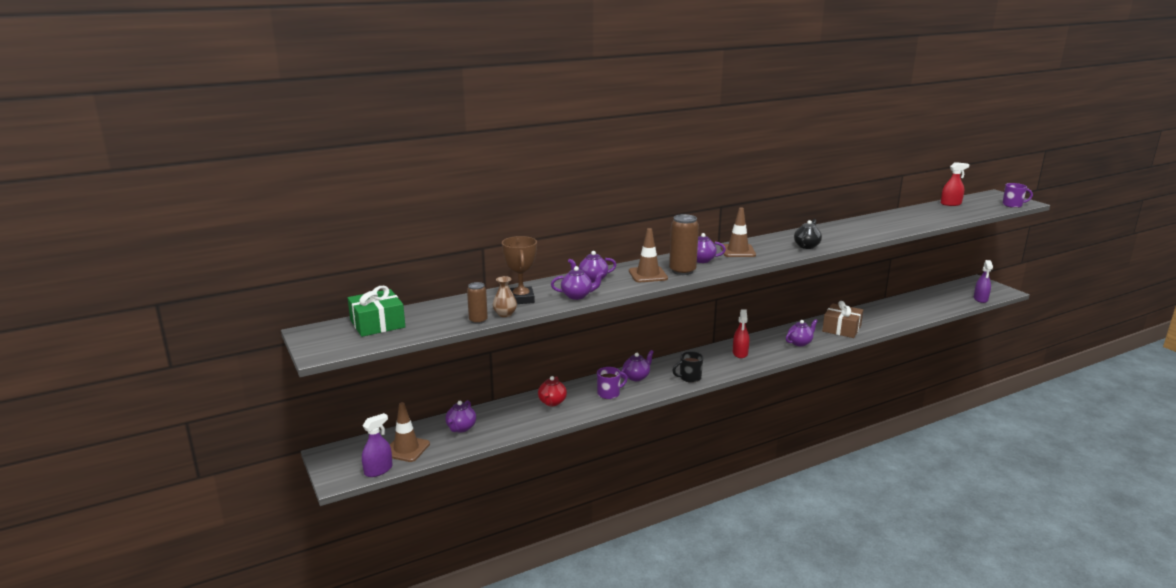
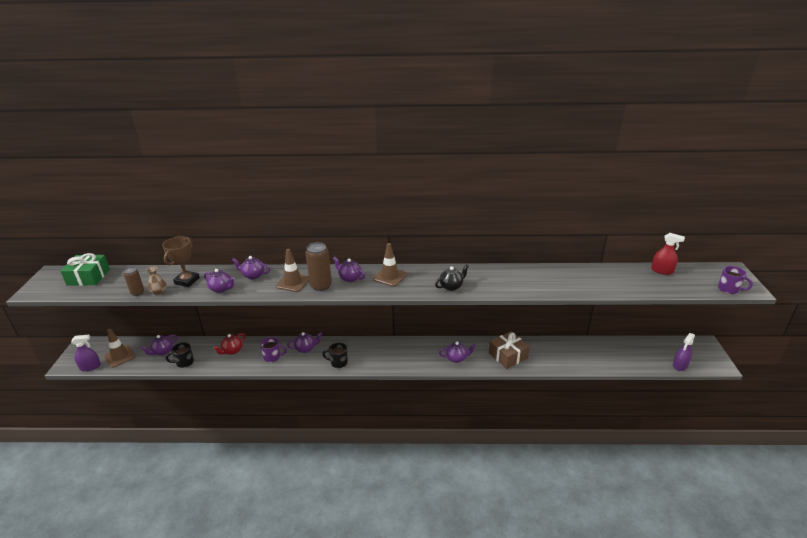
camera: 30 degrees right, 10 degrees up
(506, 428) = (184, 362): none -> black mug
(740, 353) = (400, 352): red spray bottle -> none

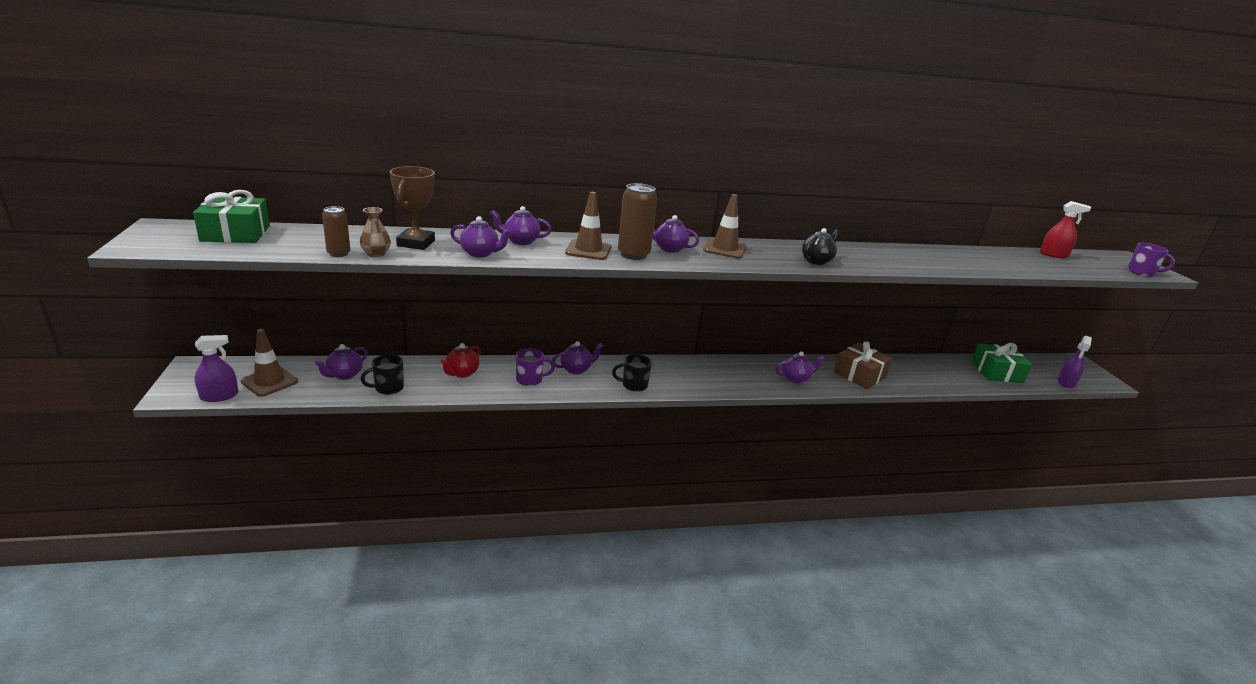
camera: 15 degrees left, 5 degrees down
(624, 354) = (996, 372): none -> green gift

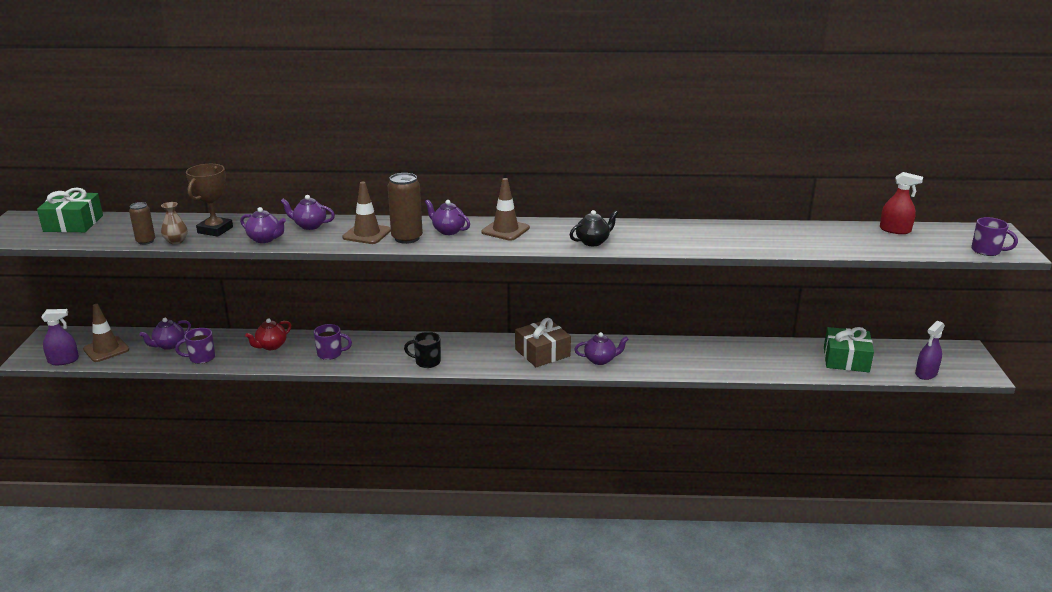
camera: 15 degrees right, 0 degrees up
(388, 388) = (201, 358): black mug -> purple mug
(576, 369) = (379, 345): purple teapot -> none
(859, 375) = (675, 358): brown gift -> brown gift (542, 353)

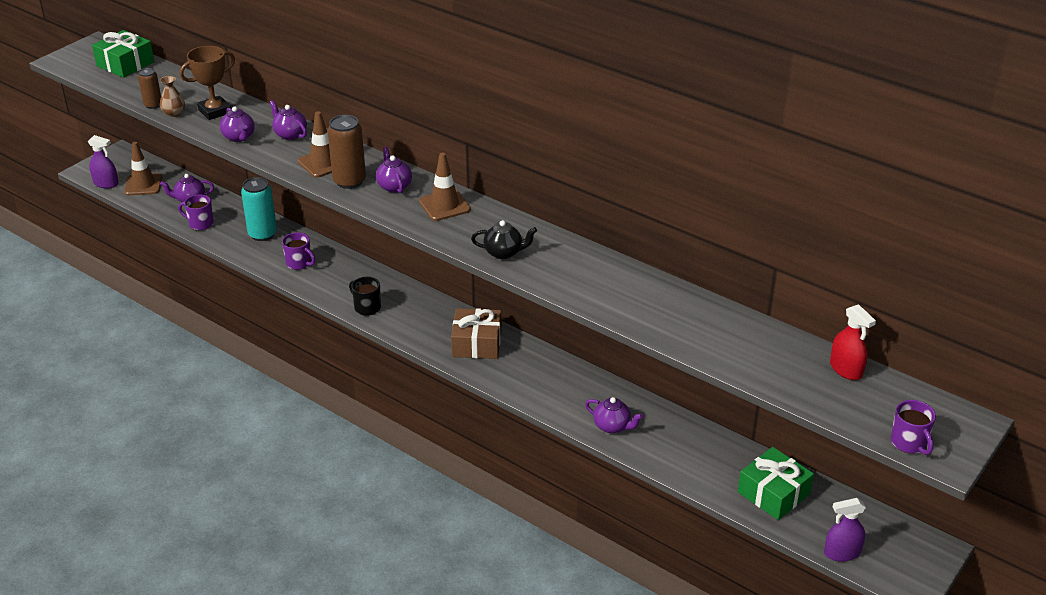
camera: 35 degrees right, 10 degrees up
(271, 346) = (262, 234): red teapot -> turquoise can
(600, 360) = (520, 376): purple teapot -> purple teapot (612, 426)

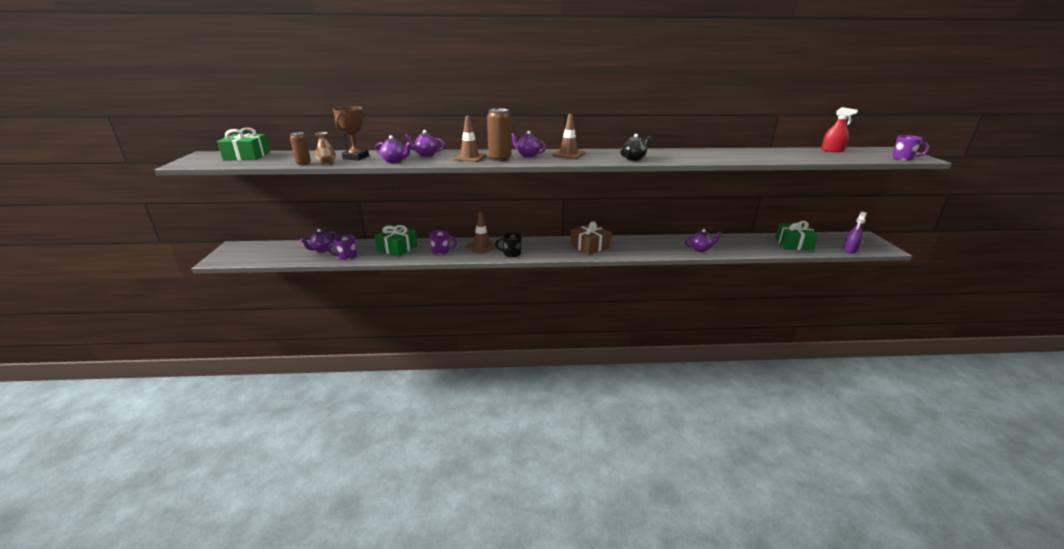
camera: 40 degrees left, 10 degrees down
(106, 183) = (243, 261): purple spray bottle -> none
(143, 185) = (275, 253): brown traffic cone -> brown traffic cone (481, 246)
(262, 234) = (397, 248): turquoise can -> green gift

